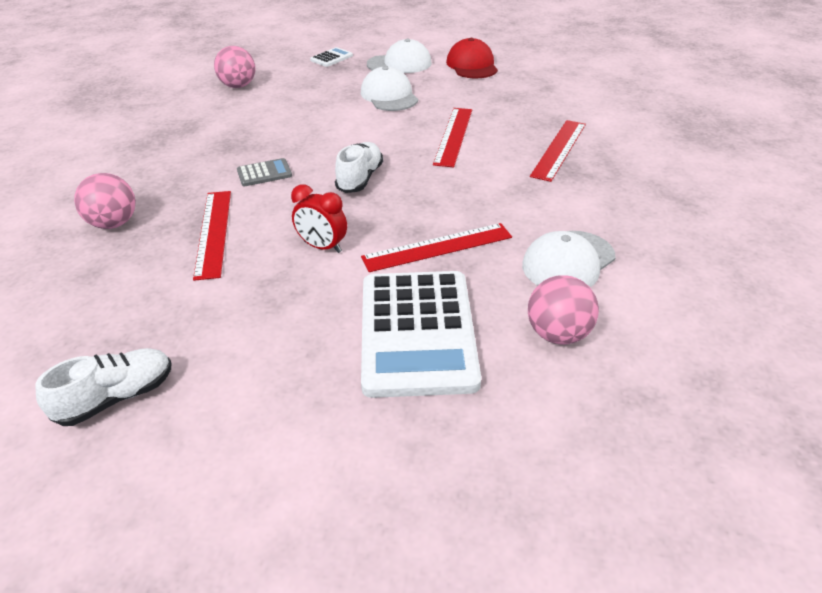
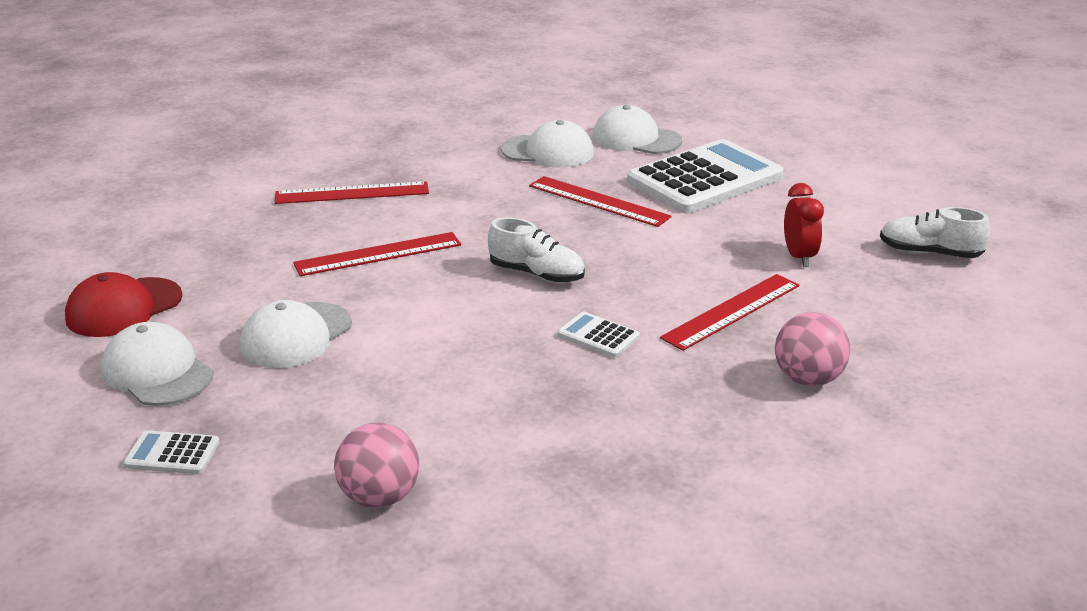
camera: 125 degrees left, 10 degrees down
(264, 173) = (598, 336): grey calculator -> white calculator
(322, 247) = (670, 248): red clock -> red clock (799, 257)
(360, 179) = (536, 274): white shoe -> white shoe turned 135 degrees counterclockwise
(558, 334) = (636, 139): pink ball -> white cap

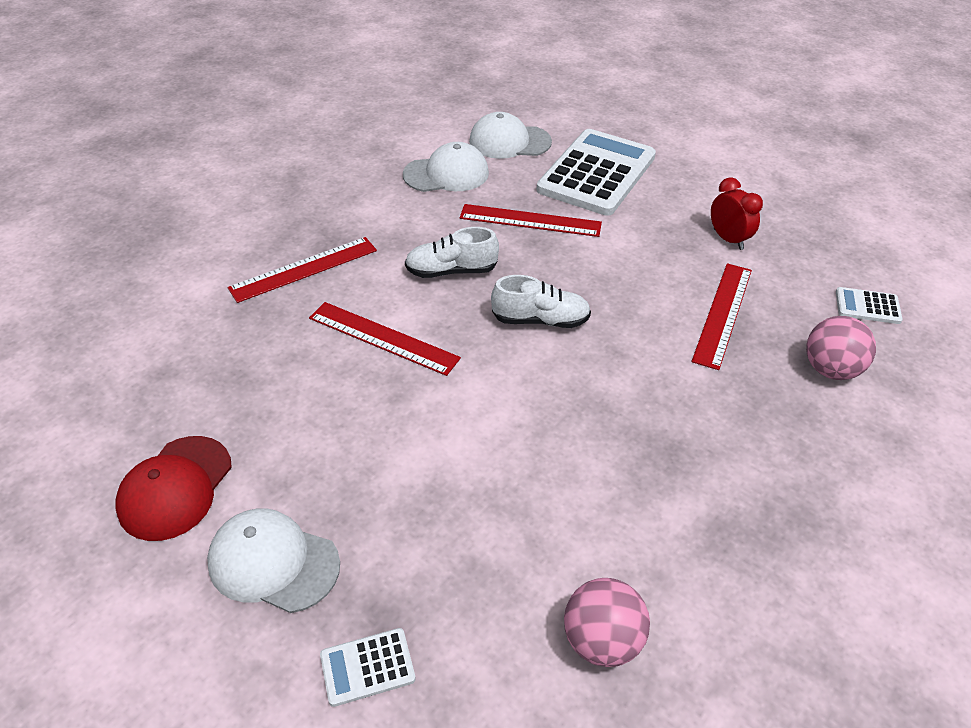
camera: 25 degrees left, 15 degrees up
(296, 336) = (379, 465): white cap -> none
(378, 254) = (383, 338): red ruler -> red ruler turned 75 degrees clockwise
(598, 336) = (642, 376): white calculator -> white calculator (867, 306)
(929, 253) = (815, 209): white shoe -> white shoe (451, 271)

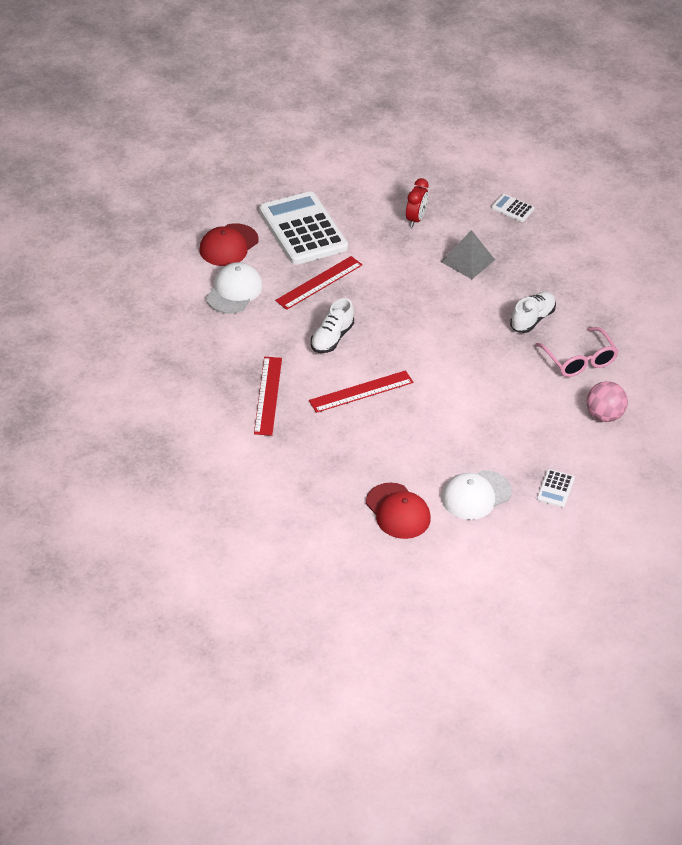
camera: 55 degrees left, 0 degrees up
(509, 142) = (228, 245): white cap -> red cap
(540, 320) = (406, 327): white shoe -> white shoe (532, 319)
(685, 535) = (579, 360): none -> pink glasses
(722, 314) = (467, 260): red ruler -> grey pyramid
(728, 239) = (415, 219): red clock -> red clock turned 105 degrees clockwise
(830, 369) = (538, 252): pink ball -> none
(867, 306) = (512, 208): white calculator -> white calculator turned 75 degrees clockwise

